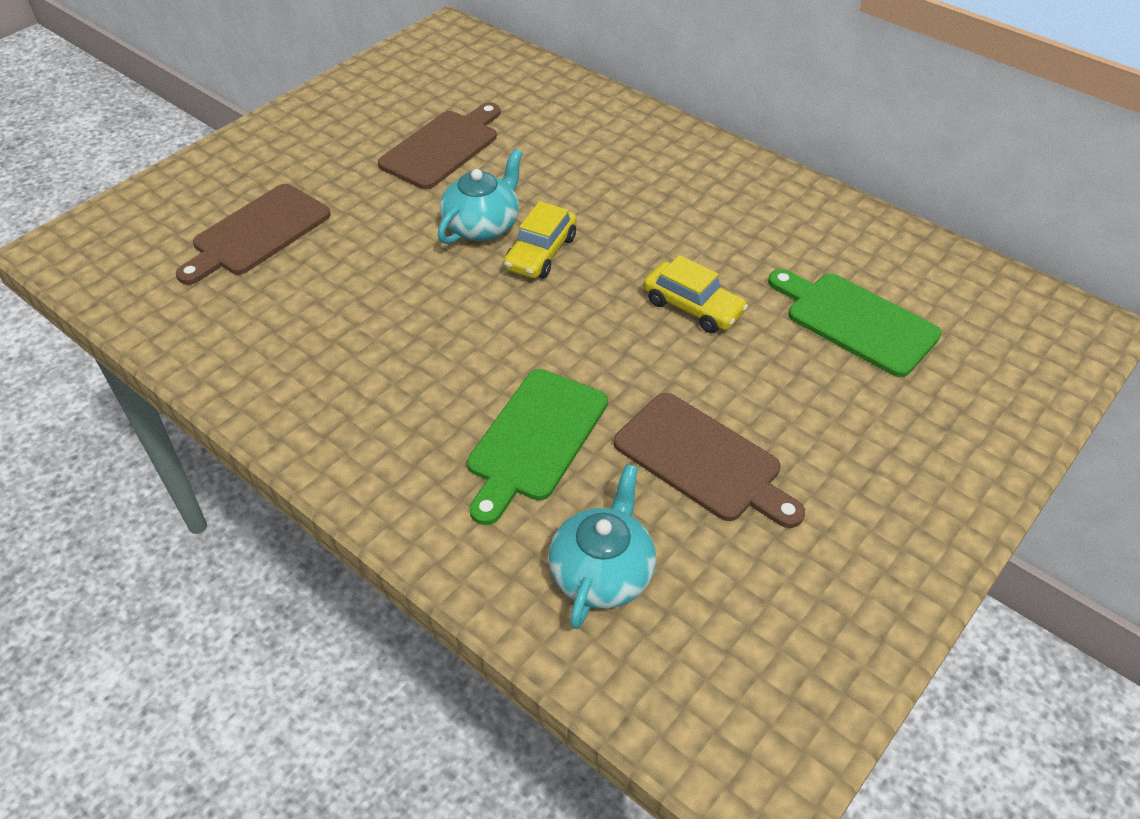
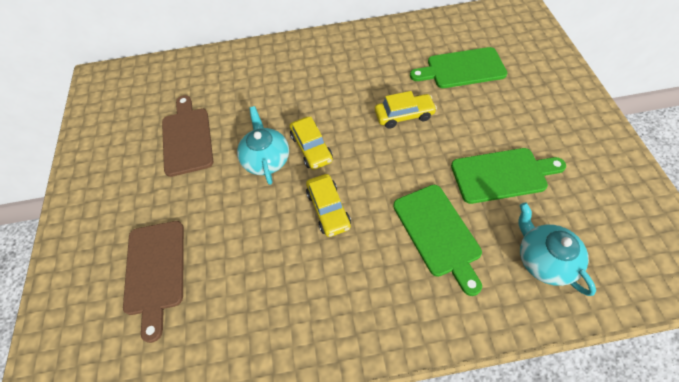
camera: 45 degrees left, 10 degrees up
(467, 319) = (328, 209): none -> yellow car
(703, 460) = (502, 175): brown cutting board -> green cutting board

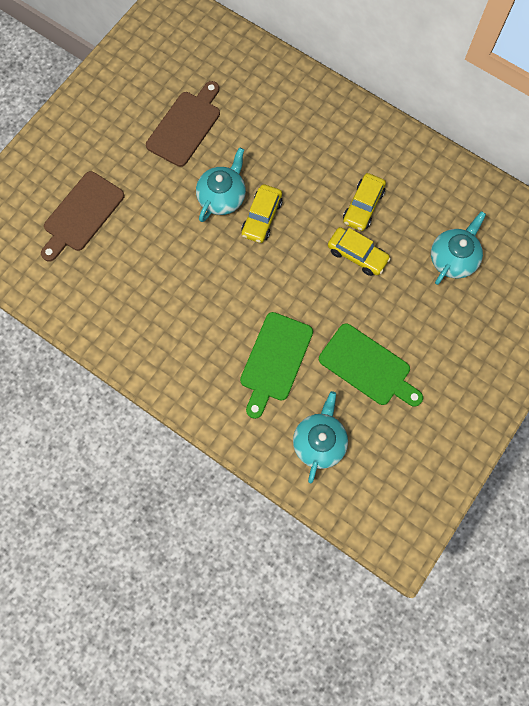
camera: 40 degrees right, 15 degrees up
(328, 209) = (224, 275): yellow car -> yellow car (363, 206)
(462, 69) = (453, 258): green cutting board -> turquoise teapot

